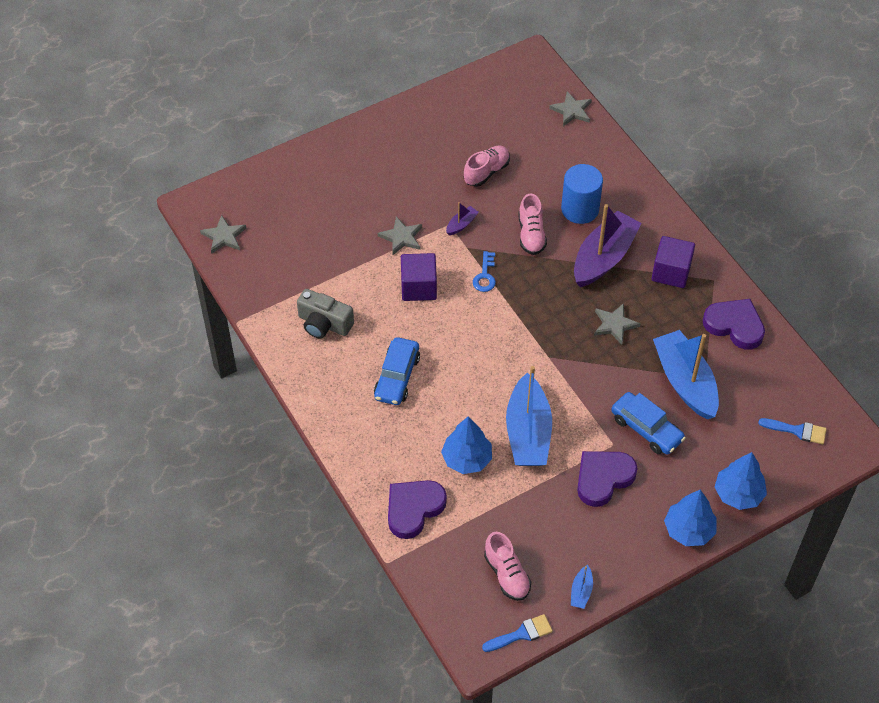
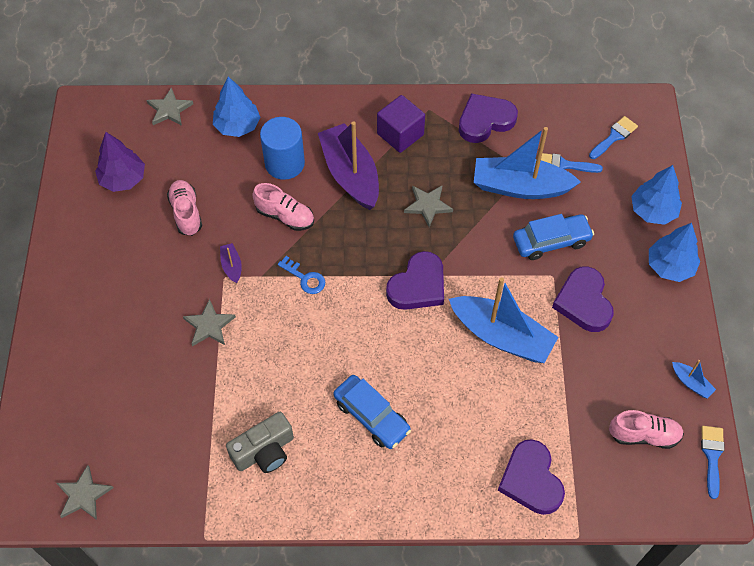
camera: 60 degrees left, 5 degrees up
(418, 287) = (279, 341): purple cube -> none
(467, 459) = (501, 403): blue tree -> blue tree (237, 126)
(487, 118) = (123, 179): none -> purple tree
(533, 353) = (418, 285): none -> purple heart
(734, 404) = (564, 165): none -> blue brush

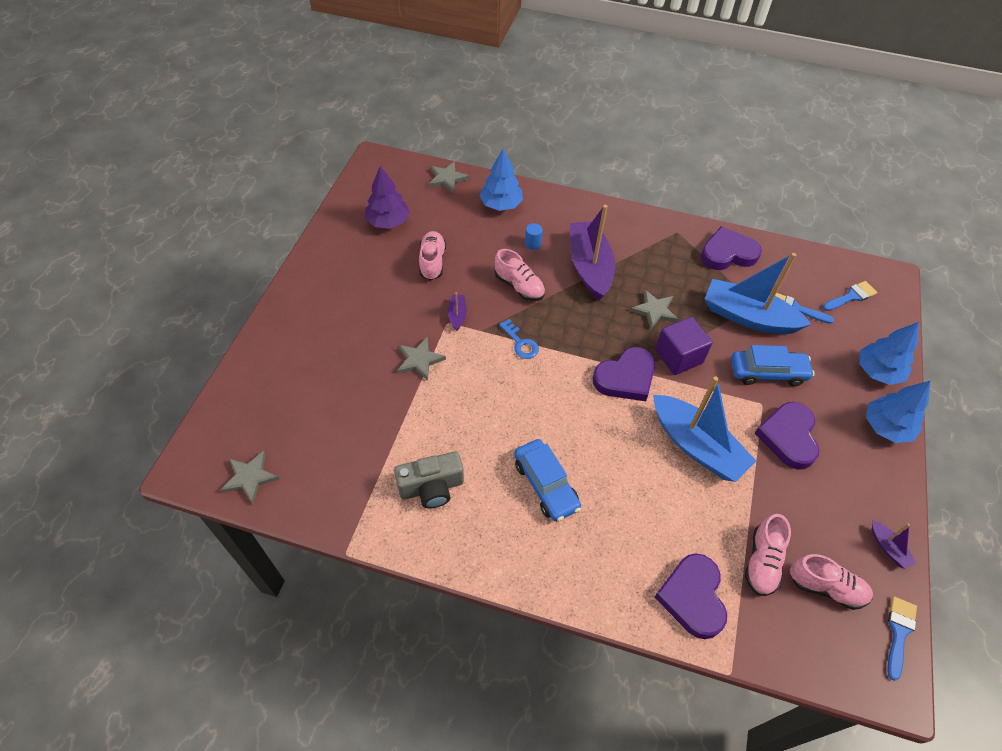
camera: 15 degrees right, 5 degrees down
(284, 163) = (532, 244): blue cylinder -> blue cylinder, size x0.44
(400, 134) = (645, 246): purple cube -> purple cube (678, 356)
(584, 429) = (762, 562): none -> pink shoe
(691, 383) = (888, 548): blue boat -> purple boat

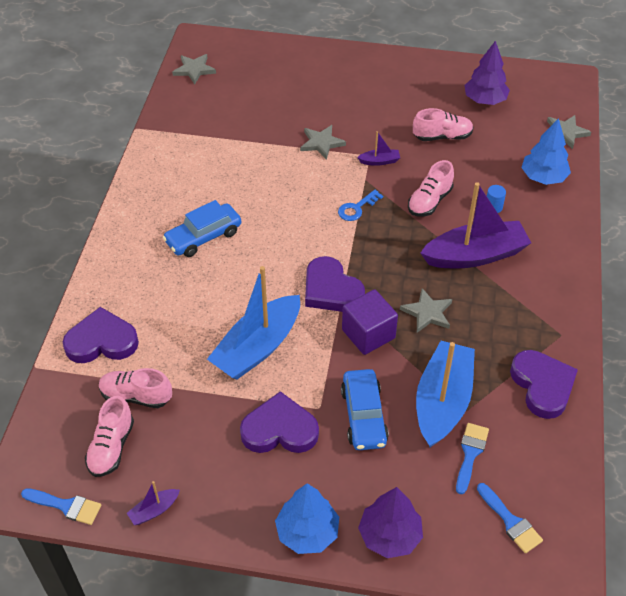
camera: 85 degrees right, 5 degrees down
(431, 487) = (194, 166): grey camera -> none
(878, 371) = (390, 536): blue tree -> purple tree

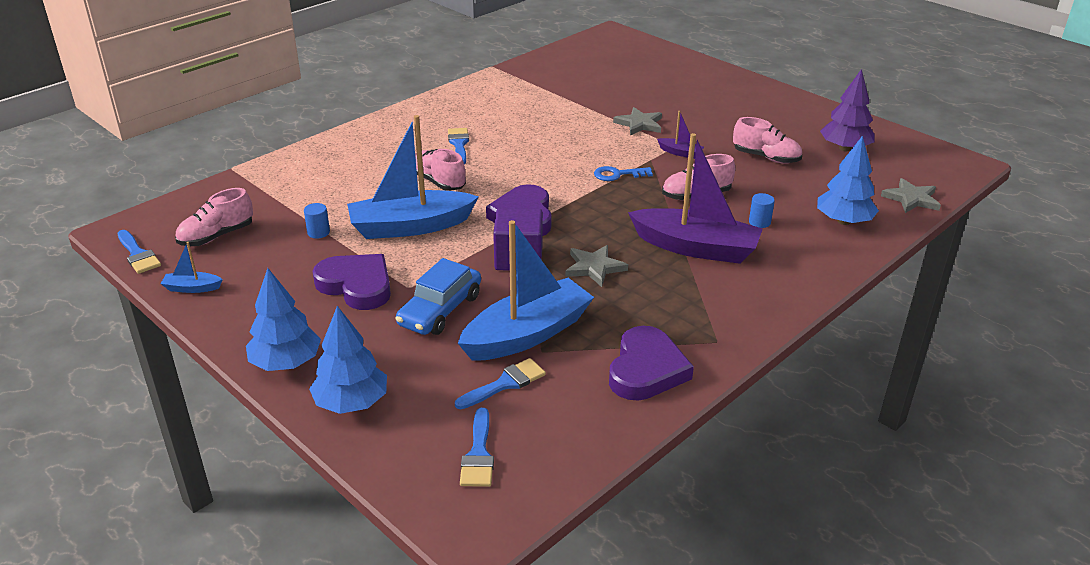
camera: 35 degrees right, 15 degrees down
(102, 341) = (297, 173): purple heart -> none
(136, 396) = (276, 215): pink shoe -> pink shoe (438, 182)
(154, 510) = (192, 288): purple boat -> blue boat
(192, 395) = (318, 232): none -> blue cylinder
(194, 70) = (584, 48): grey star -> none
(203, 237) = (459, 144): blue car -> blue brush
(390, 536) = (351, 403): purple tree -> blue tree

